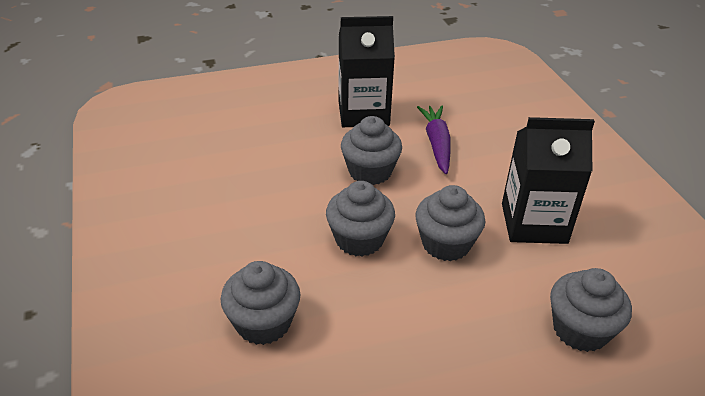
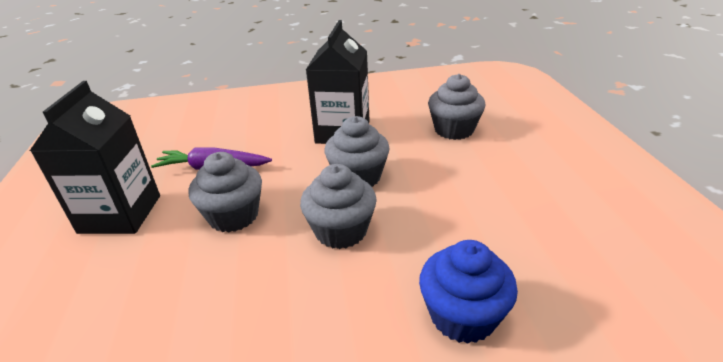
camera: 80 degrees left, 5 degrees down
(263, 323) = (462, 316): grey cupcake -> blue cupcake

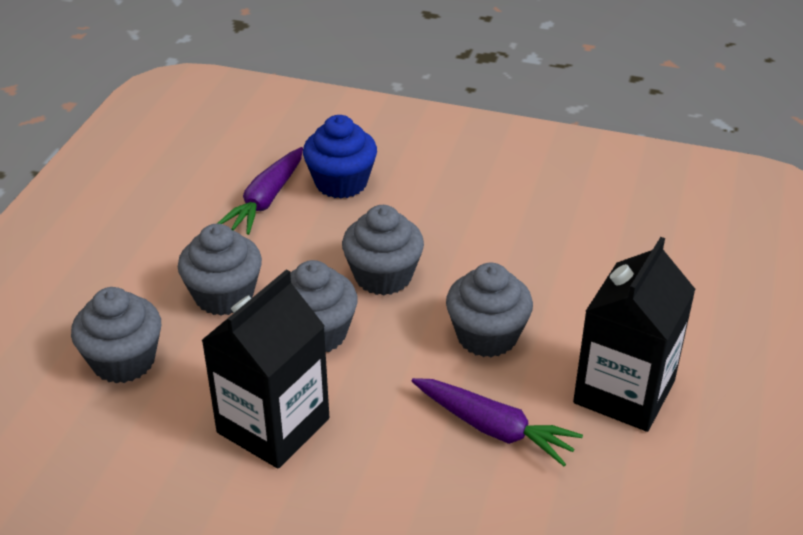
camera: 155 degrees left, 5 degrees up
(442, 176) = (224, 296): none -> grey cupcake
(509, 261) = (266, 200): none -> purple carrot

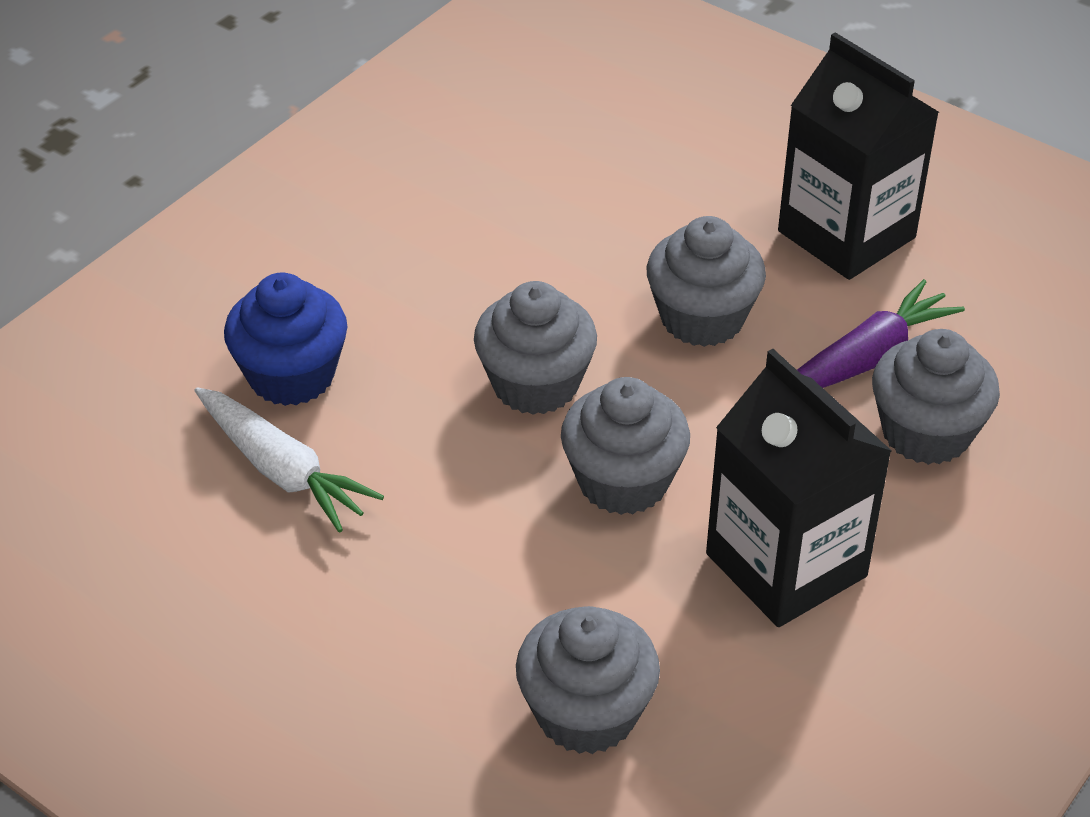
camera: 70 degrees left, 5 degrees up
(224, 296) = (492, 566): grey cupcake -> grey cupcake (926, 432)
(266, 200) = (282, 471): purple carrot -> white carrot

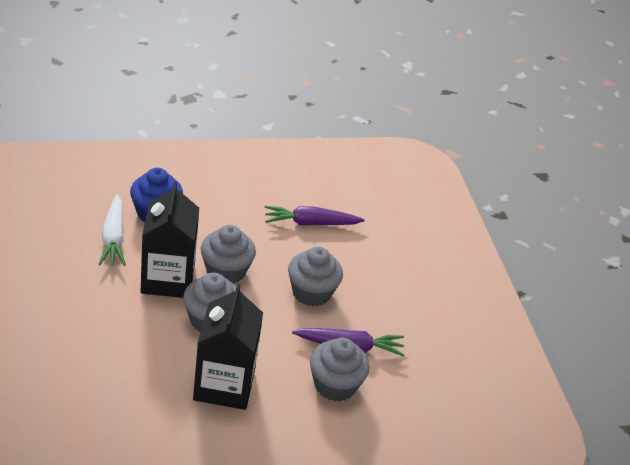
camera: 35 degrees right, 5 degrees down
(549, 210) = (310, 223): none -> purple carrot
(586, 713) = (99, 374): grey cupcake -> none
(846, 234) = (405, 304): black carton -> black carton (168, 279)

